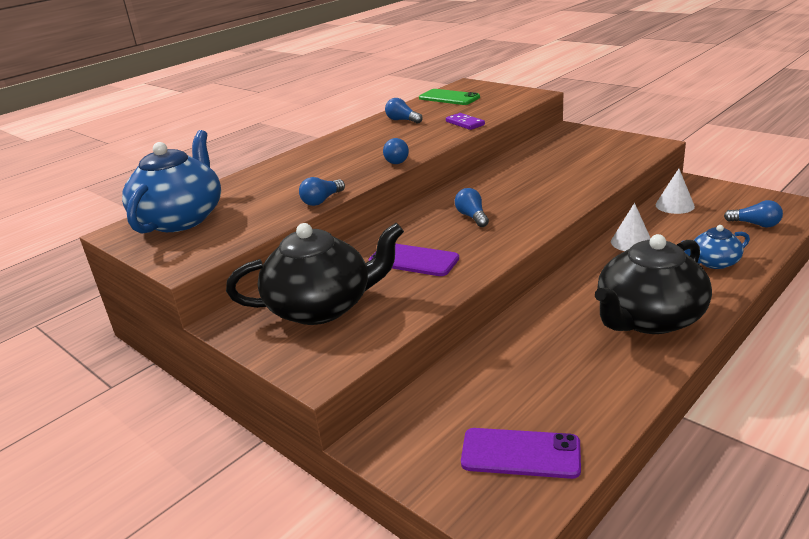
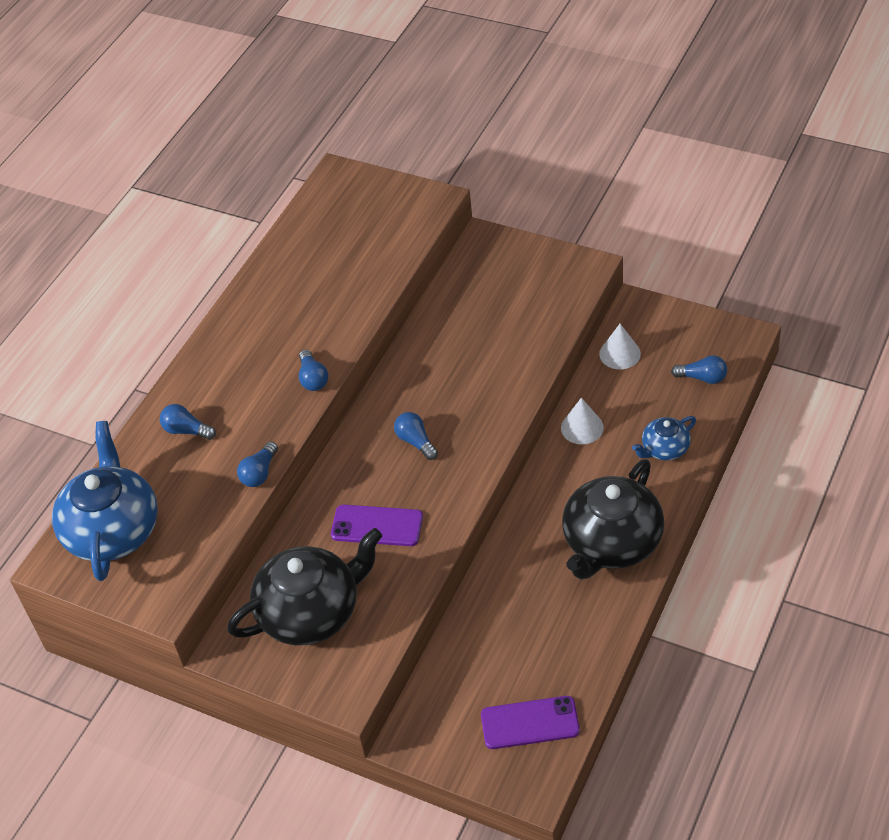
camera: 15 degrees left, 20 degrees up
(402, 120) = (285, 282): blue light bulb -> blue light bulb (186, 430)
(449, 98) = (326, 216): green phone -> none
(465, 123) = (367, 284): purple domino -> none

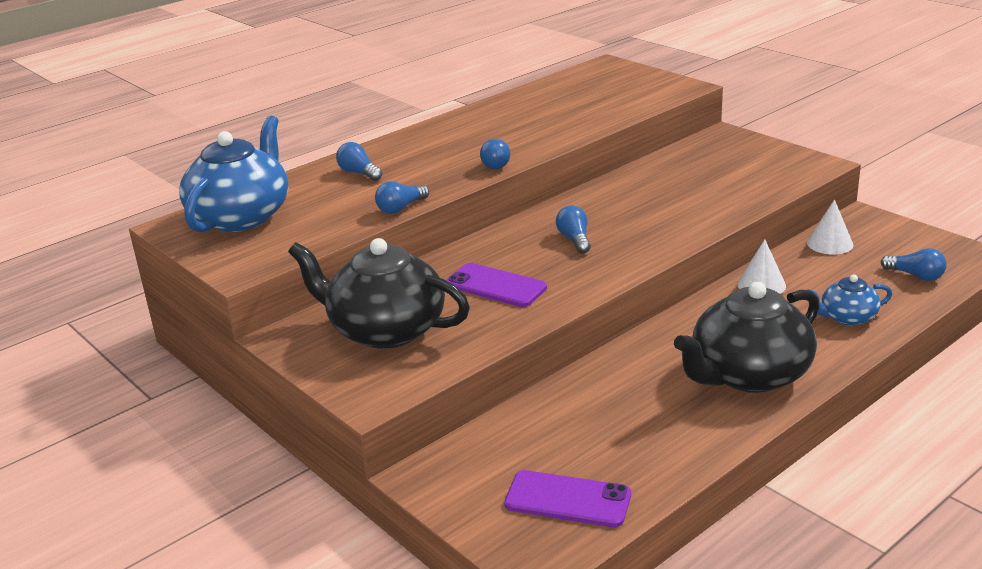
camera: 20 degrees right, 20 degrees down
(311, 612) = (385, 330): black teapot -> black teapot turned 150 degrees counterclockwise

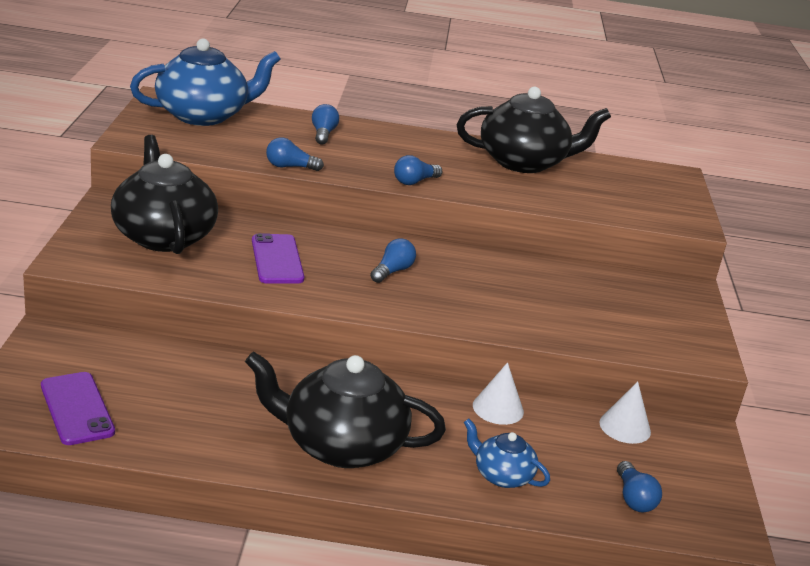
camera: 40 degrees right, 0 degrees up
(519, 110) = (524, 162): none -> black teapot

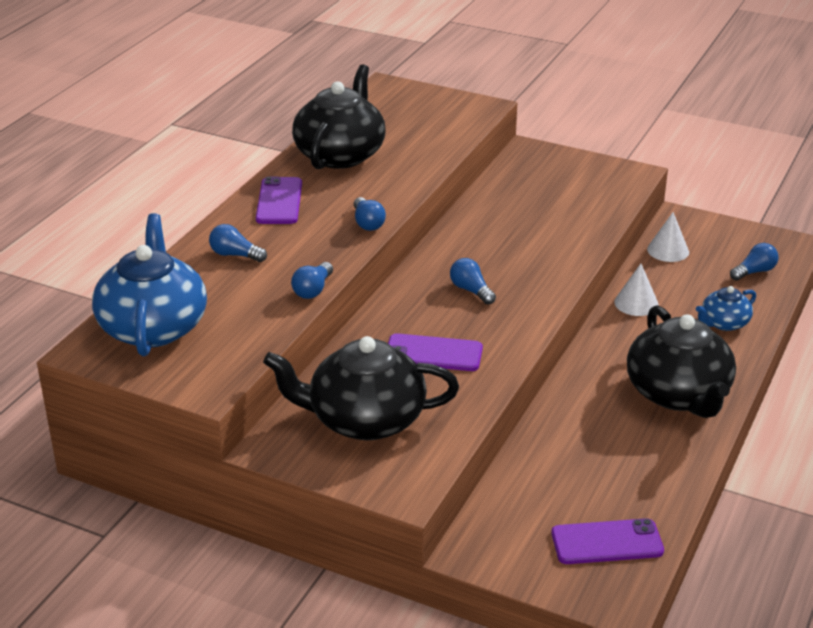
camera: 65 degrees left, 5 degrees up
(341, 445) = (678, 394): black teapot -> black teapot turned 45 degrees counterclockwise
(420, 144) = (279, 201): none -> purple phone
(634, 498) = (754, 272): blue light bulb -> blue light bulb turned 45 degrees counterclockwise

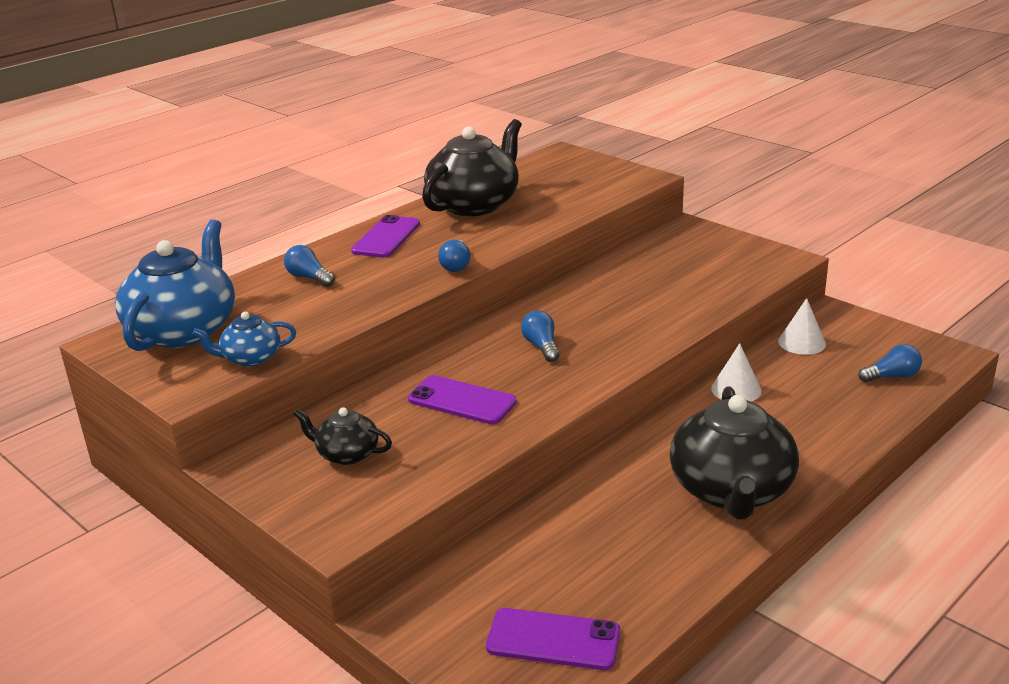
camera: 20 degrees right, 5 degrees down
(313, 290) = (357, 317): blue light bulb -> none
(364, 420) = (346, 454): black teapot -> black teapot, size x0.50
(724, 323) = (827, 424): blue teapot -> blue teapot (250, 358)

